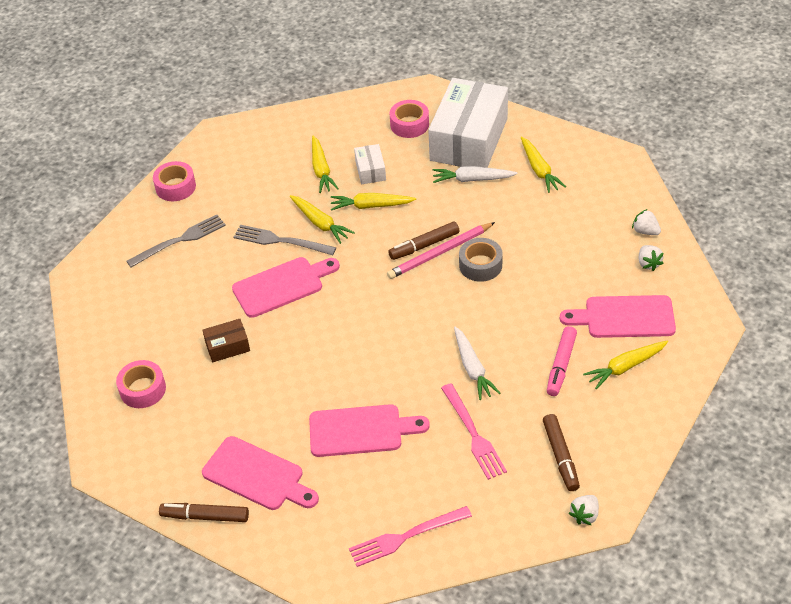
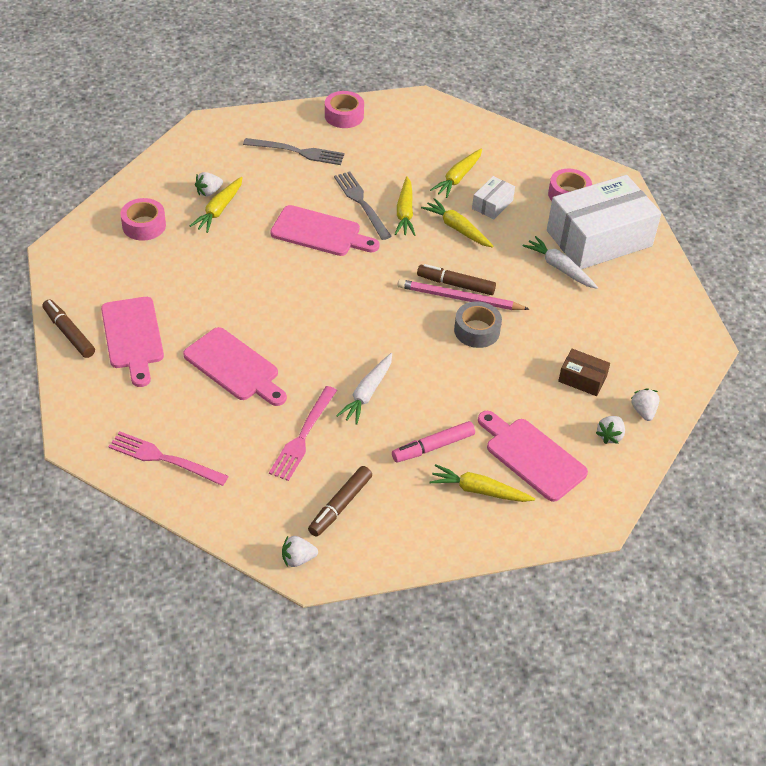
camera: 40 degrees right, 0 degrees up
(156, 324) = (209, 192): none -> white strawberry
(227, 346) = (230, 242): brown box -> brown box (582, 379)
(539, 170) = (623, 301): yellow carrot -> yellow carrot (219, 210)

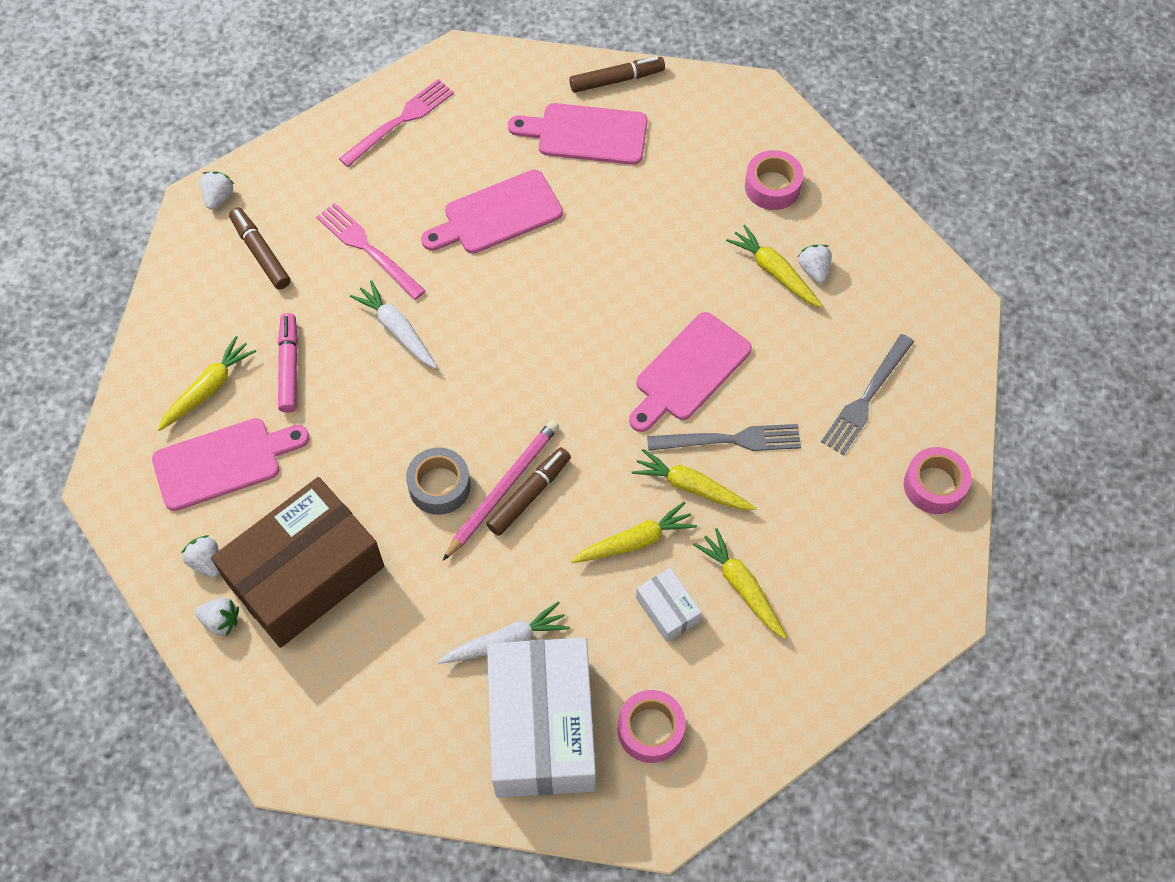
camera: 115 degrees right, 15 degrees up
(582, 379) = (305, 574): brown box -> brown box, size x2.34

